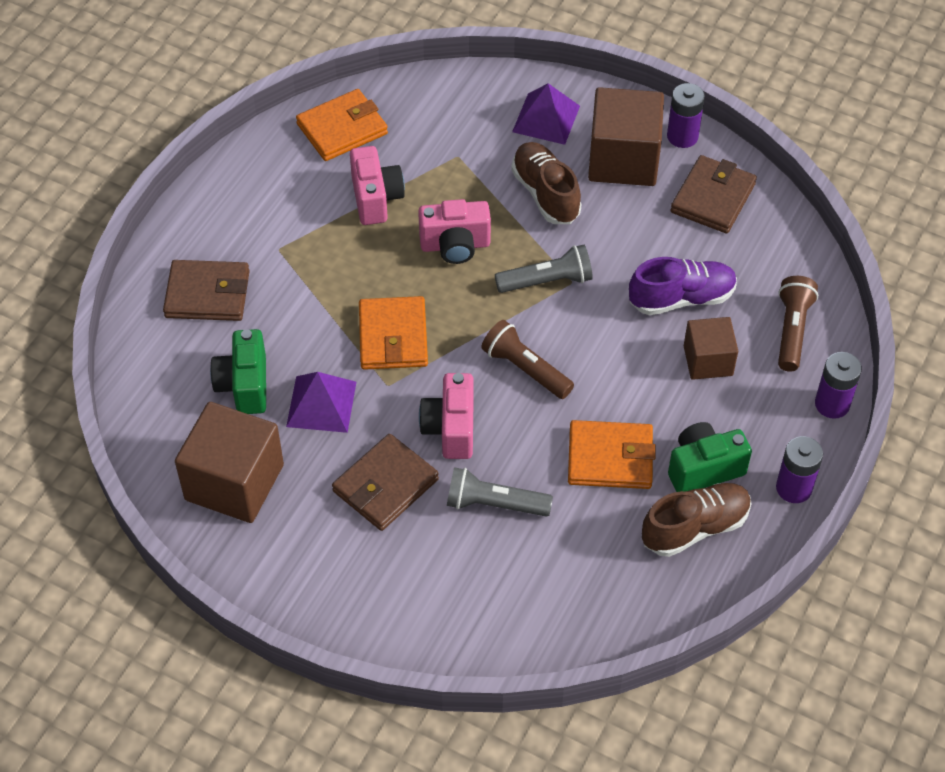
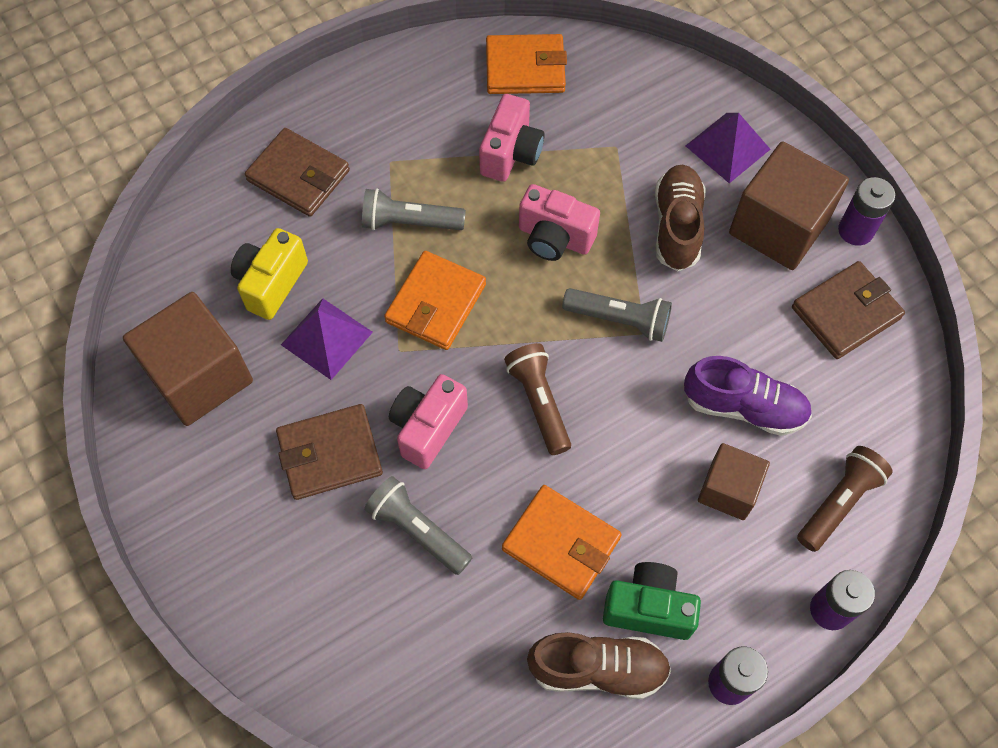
camera: 30 degrees right, 10 degrees up
(244, 385) = (271, 283): green camera -> yellow camera
(328, 287) = (410, 222): none -> grey flashlight

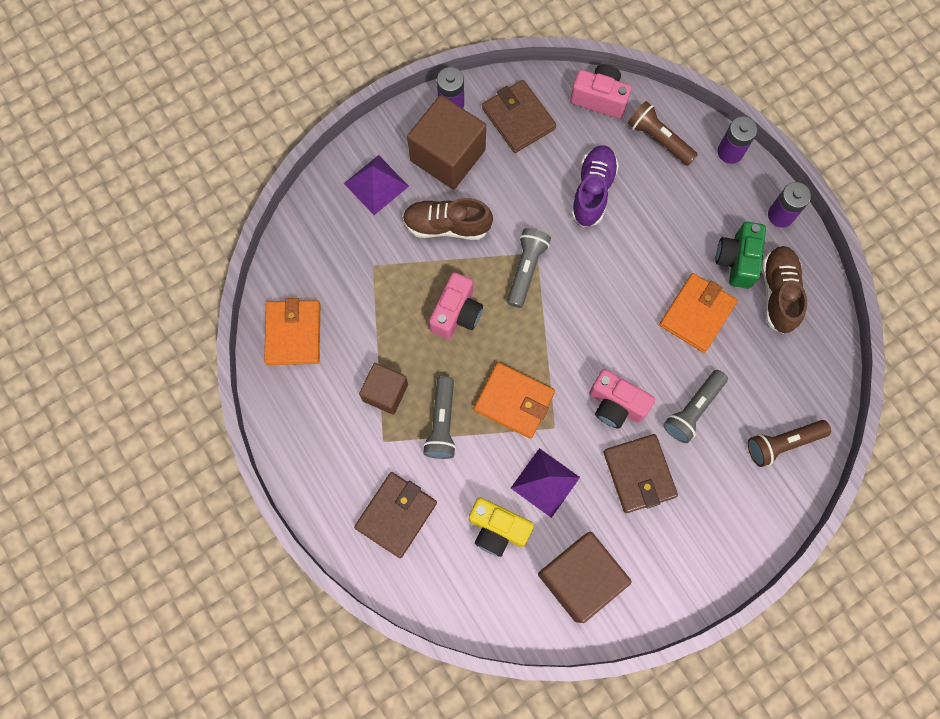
camera: 90 degrees left, 10 degrees up
(511, 153) = (378, 345): pink camera -> pink camera (599, 98)
(539, 403) = (594, 327): brown flashlight -> brown flashlight (783, 443)
(728, 490) = (653, 206): brown cube -> brown cube (385, 392)

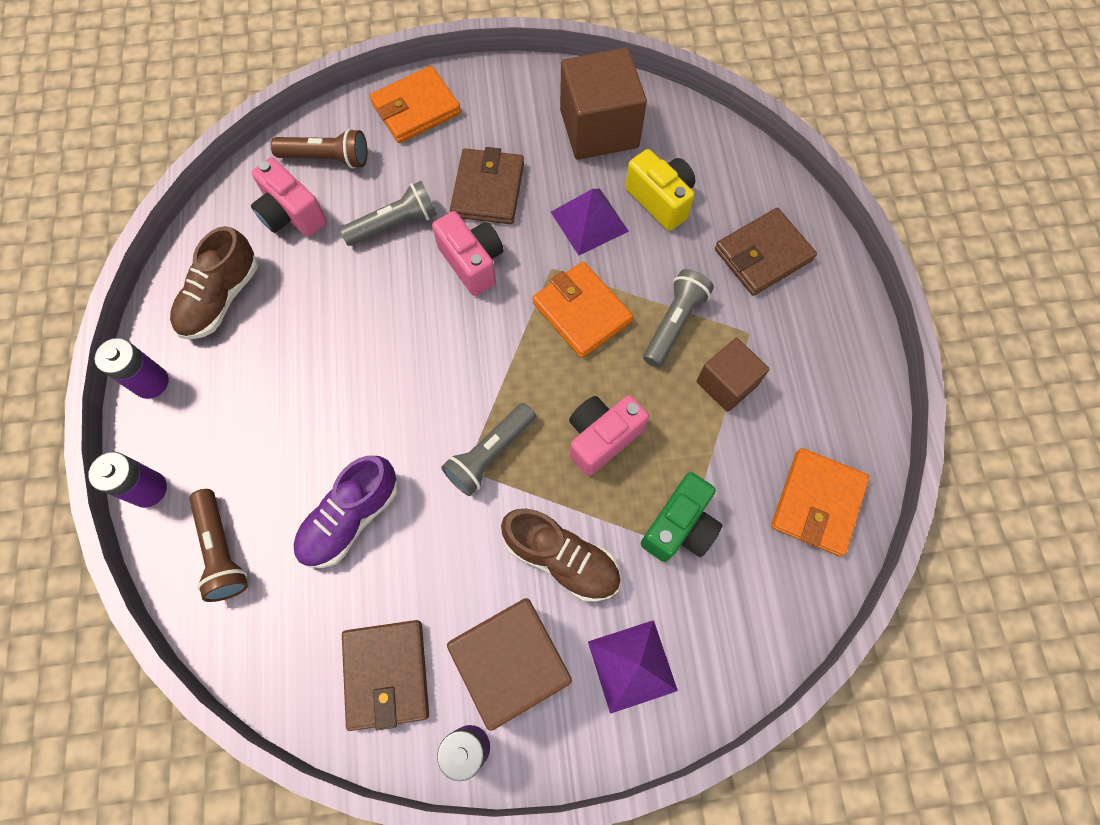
camera: 155 degrees left, 5 degrees down
(599, 98) = (259, 650): pink camera -> pink camera (291, 214)
(697, 314) = (325, 315): orange wallet -> orange wallet (416, 108)
(737, 260) = (239, 353): green camera -> green camera (679, 526)

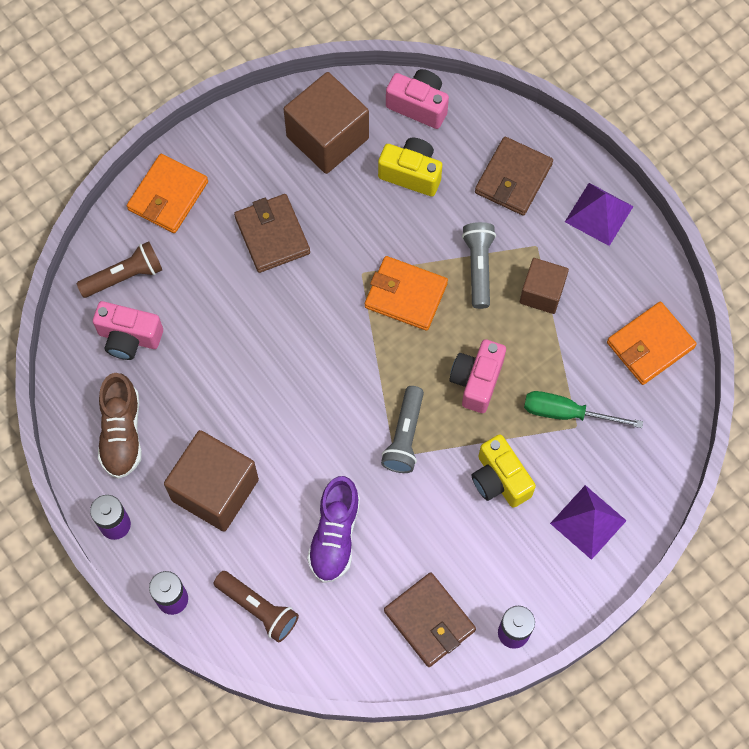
camera: 30 degrees left, 0 degrees up
(394, 224) = (217, 302): grey flashlight -> none
(472, 262) = (298, 300): pink camera -> pink camera (418, 105)
(513, 663) = (509, 565): brown cube -> brown cube (215, 490)
(561, 558) = (499, 479): brown shoe -> yellow camera
(589, 221) = (367, 220): purple pyramid -> purple pyramid (599, 214)
(679, 526) = (566, 413): green camera -> green screwdriver
(817, 503) = (650, 345): orange wallet -> orange wallet turned 60 degrees clockwise

